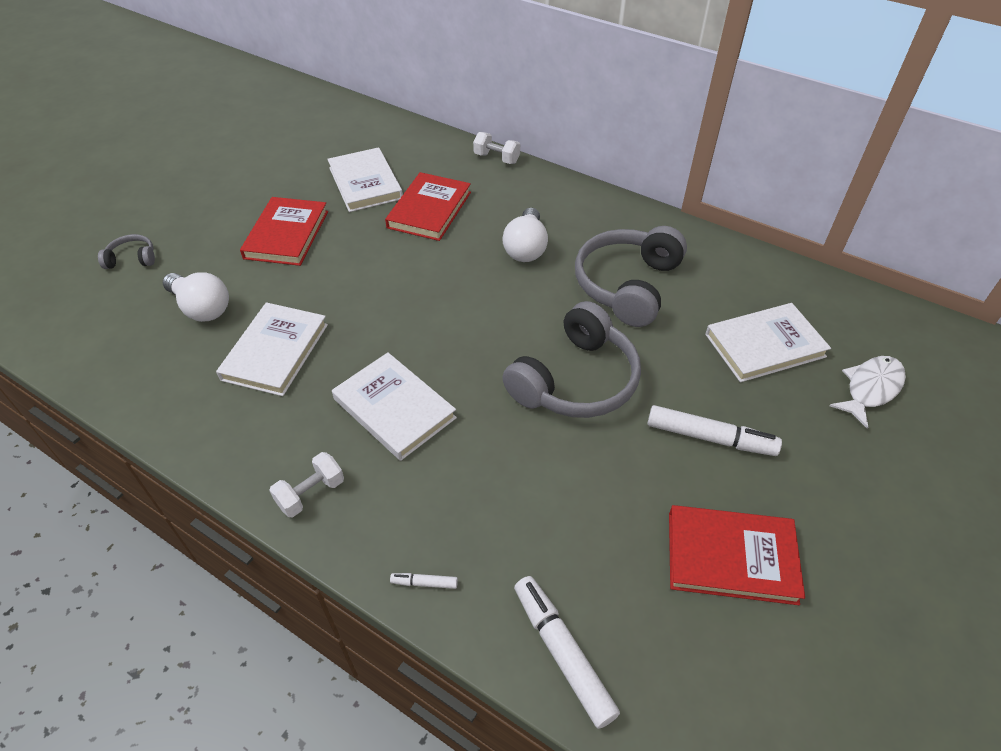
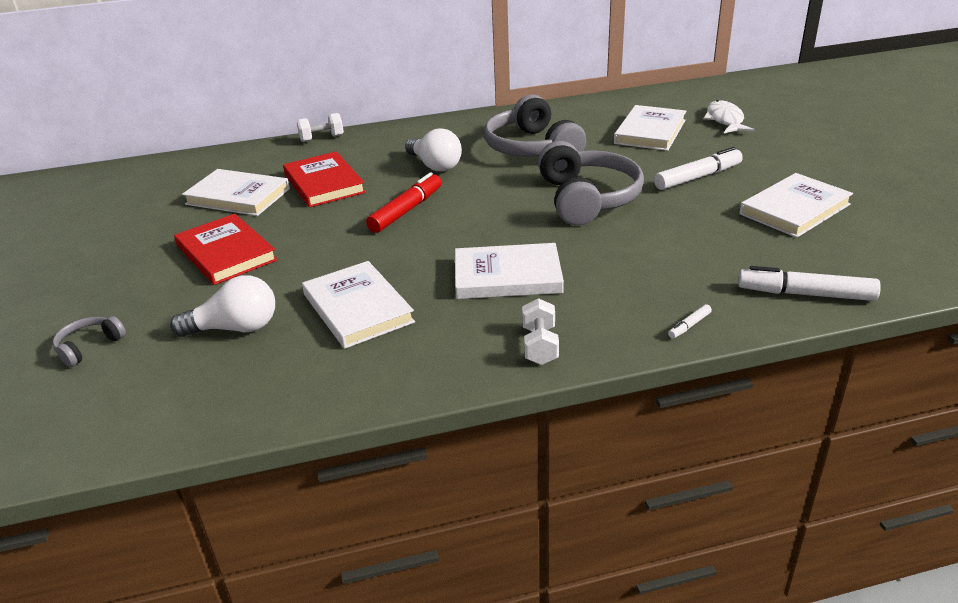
camera: 45 degrees left, 15 degrees down
(436, 282) = (406, 210): none -> red marker
(731, 557) = (794, 209): red book -> white book

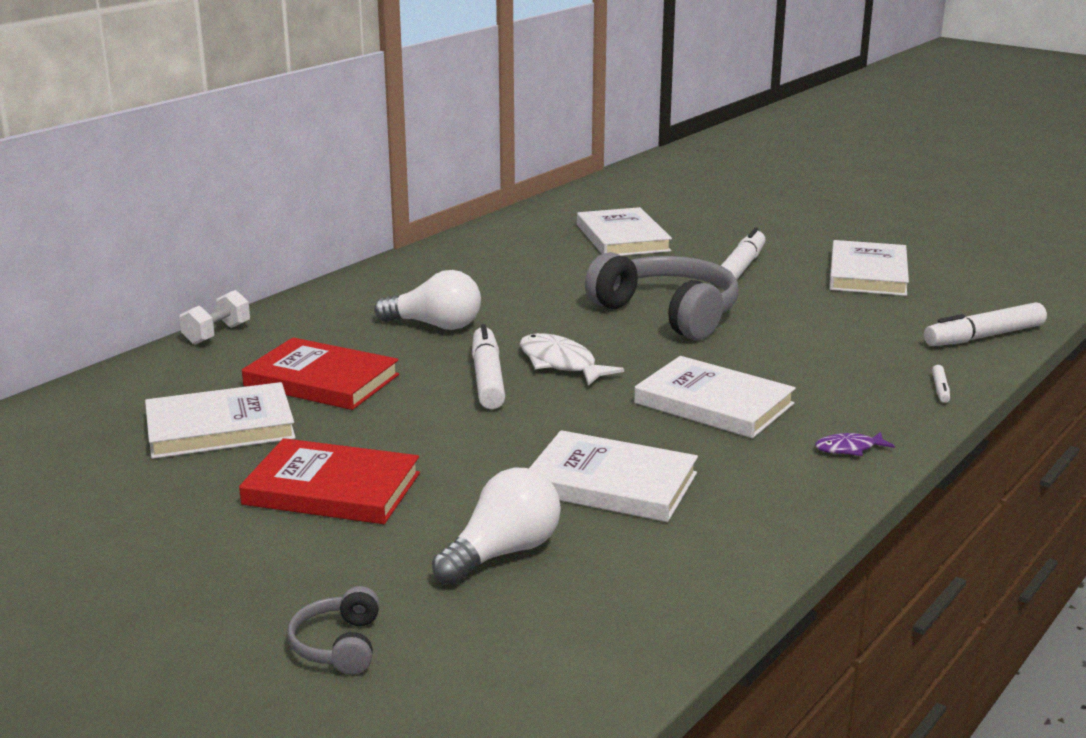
camera: 40 degrees left, 10 degrees down
(406, 210) = (487, 378): red marker -> white marker
(507, 276) = (714, 403): white book -> white book turned 75 degrees clockwise
(531, 148) = (521, 281): grey headphones -> none
(540, 346) = (849, 449): white dumbbell -> purple fish
(725, 120) = (679, 212): white fish -> white fish (561, 363)

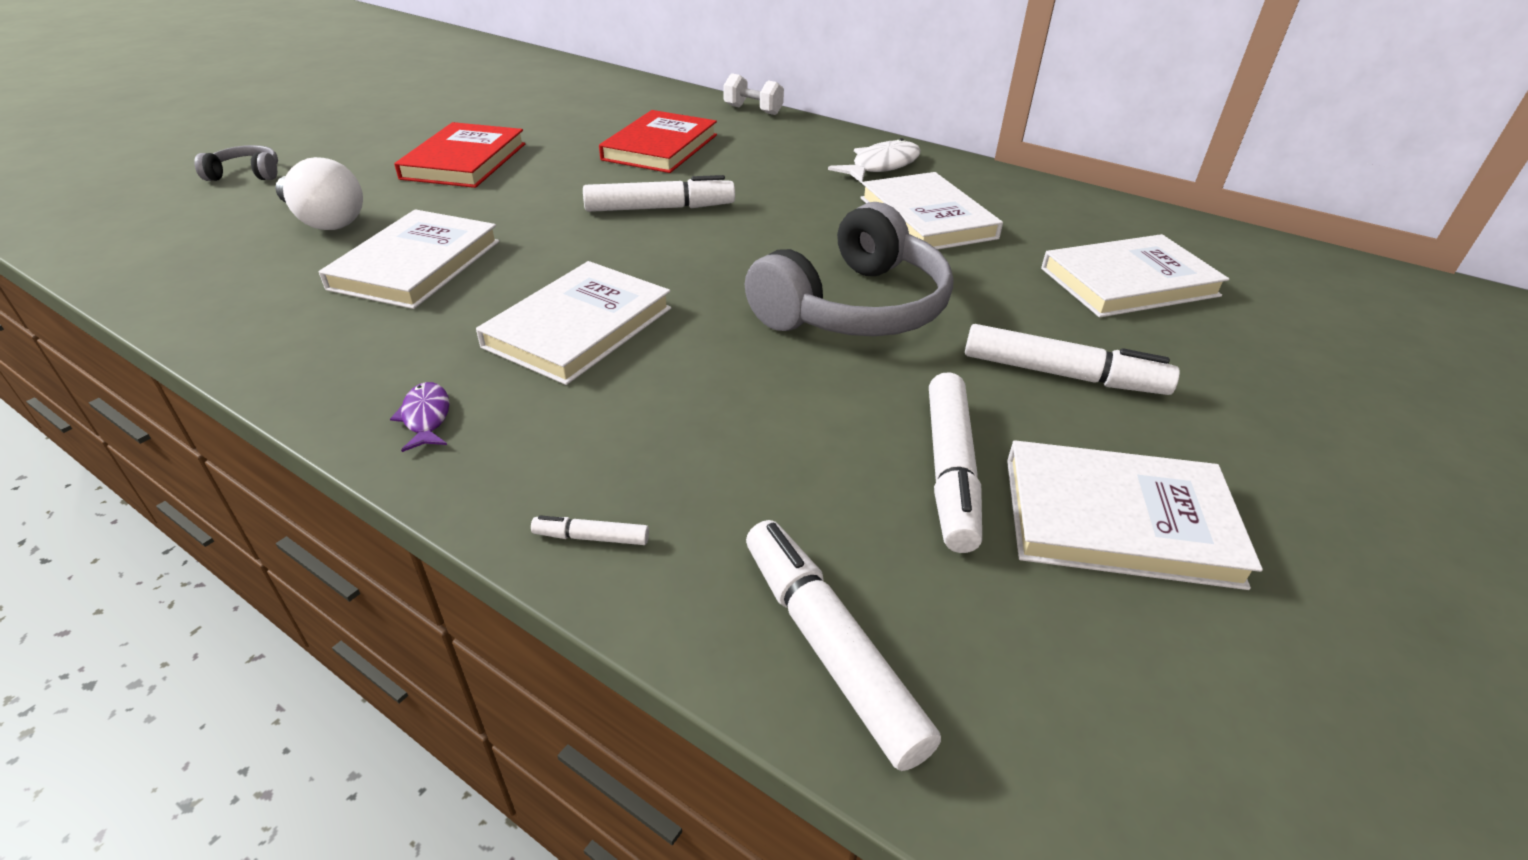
camera: 85 degrees right, 15 degrees up
(220, 427) = (580, 123): white book -> white book (927, 218)
(435, 325) = (787, 183): white light bulb -> none
(561, 363) = (694, 242): white fish -> white fish (881, 166)
(843, 303) = (950, 470): none -> white marker

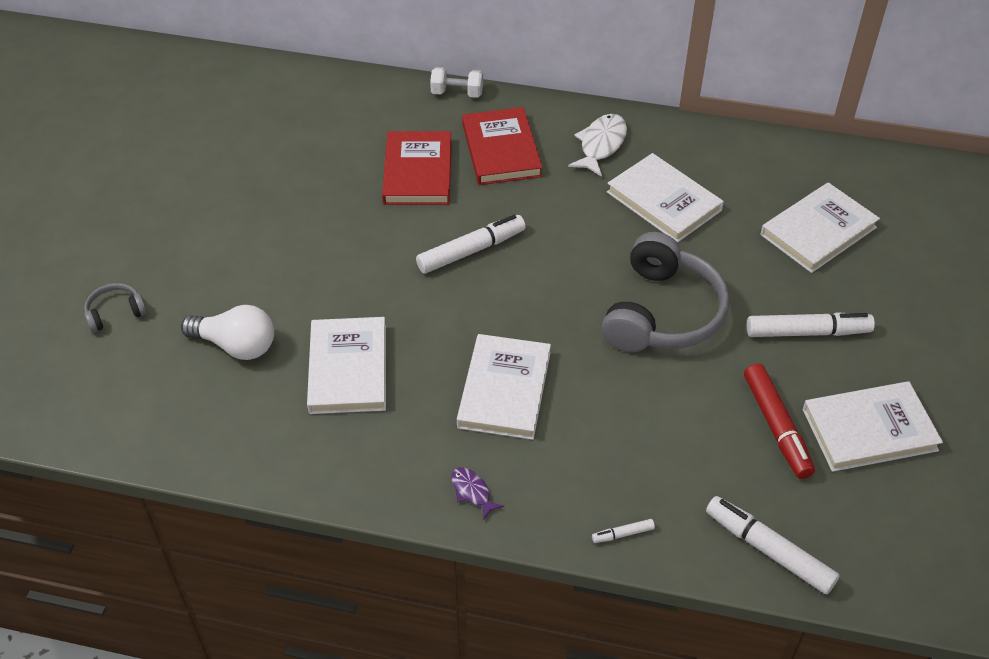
camera: 20 degrees left, 10 degrees up
(464, 161) = (276, 240): red book -> red book (501, 150)
(950, 470) = (776, 426): white marker -> red marker

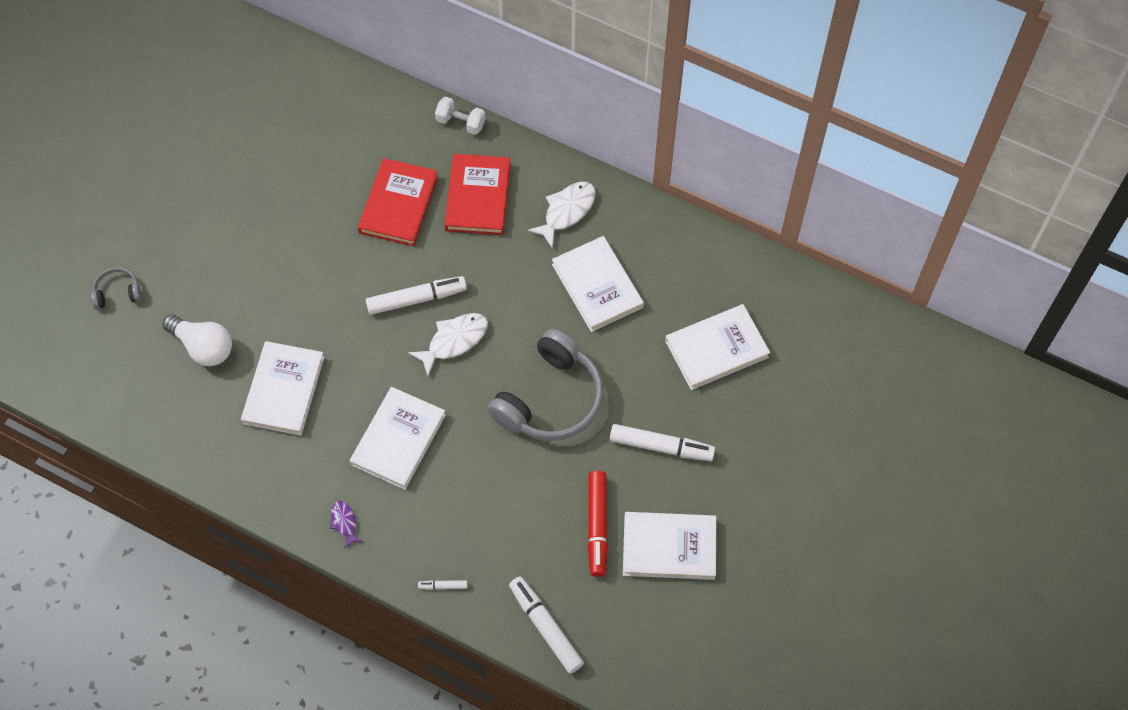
camera: 15 degrees right, 15 degrees up
(529, 281) = (454, 341): none -> white fish

